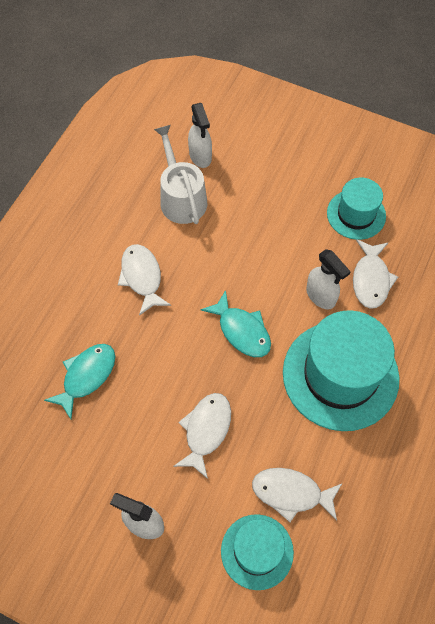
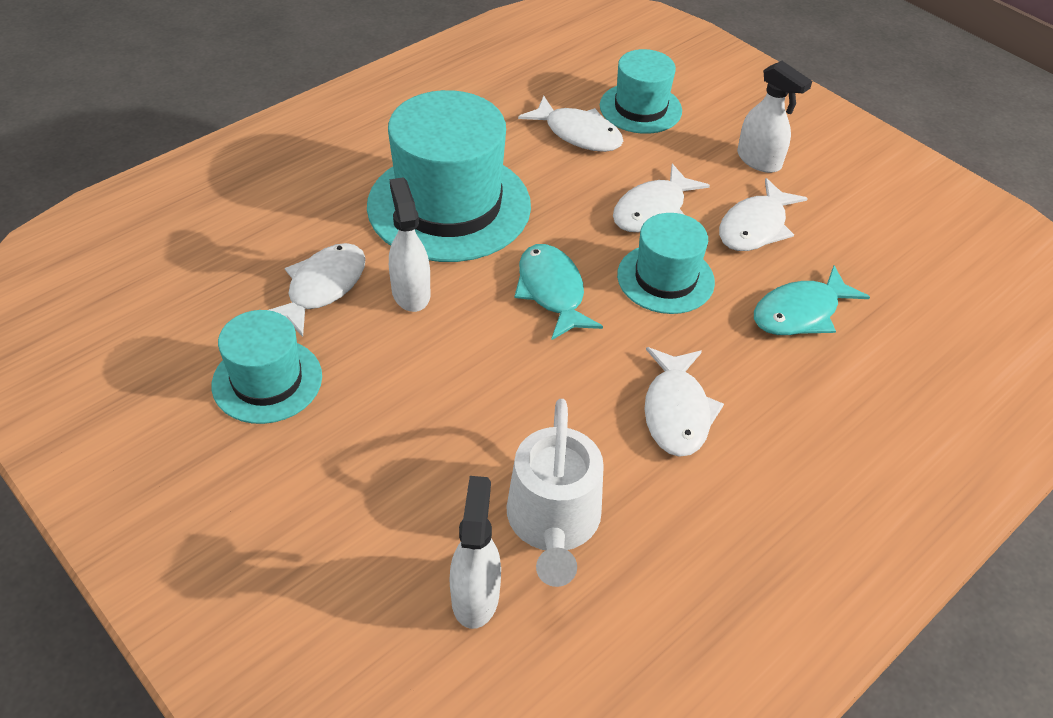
camera: 160 degrees left, 15 degrees down
(131, 444) = (755, 227): none -> white fish
(177, 370) = (665, 278): none -> turquoise hat

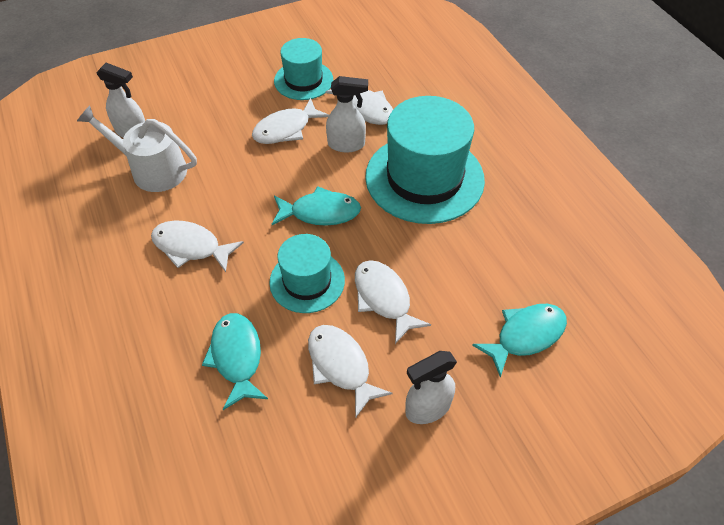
camera: 110 degrees right, 5 degrees up
(578, 134) = (494, 277): white fish -> white fish (286, 129)
(640, 108) = (525, 336): turquoise hat -> turquoise fish

